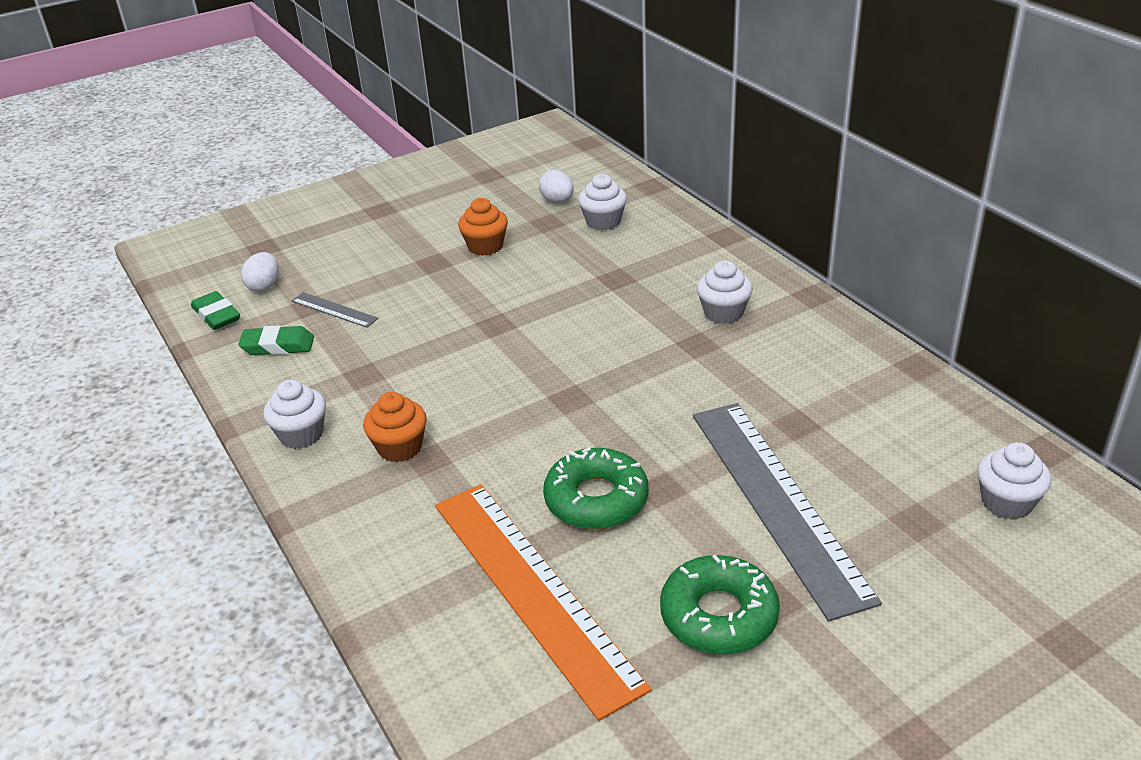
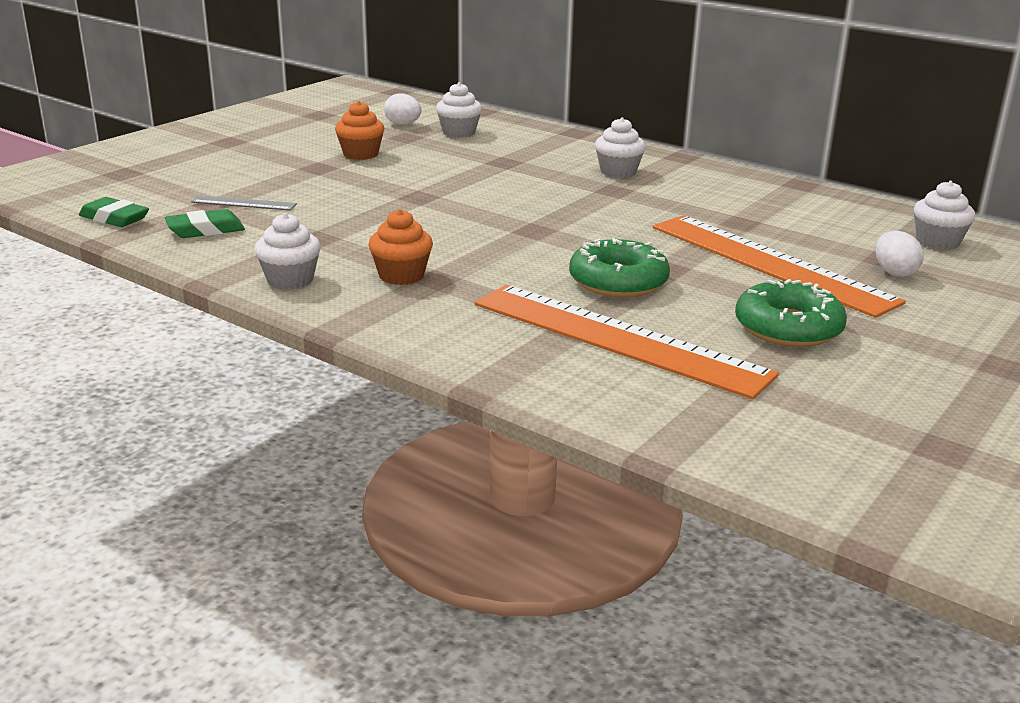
camera: 25 degrees left, 10 degrees down
(264, 286) = (150, 196): white egg -> white egg (894, 272)
(778, 502) = (770, 263): grey ruler -> orange ruler

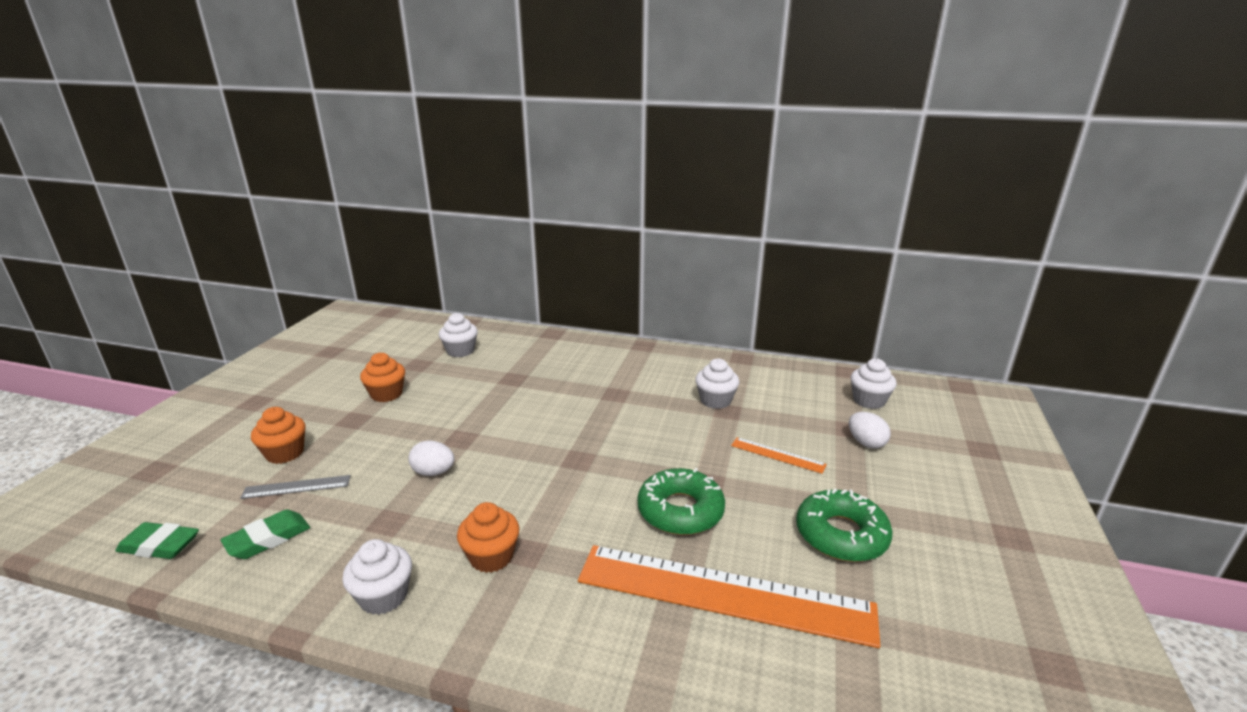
camera: 20 degrees left, 0 degrees up
(242, 180) = (285, 453): none -> orange cupcake
(403, 124) = (409, 350): white egg -> white egg (433, 472)
(618, 172) = (607, 372): white cupcake -> white cupcake (715, 400)
(770, 263) = (777, 455): orange ruler -> orange ruler, size x0.42

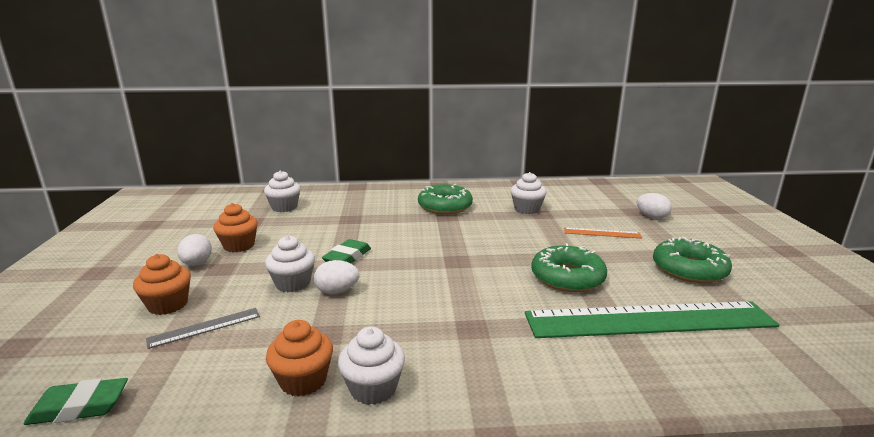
camera: 20 degrees left, 5 degrees down
(268, 539) = (209, 373): green eraser -> green eraser (347, 257)
(337, 409) = (197, 264): none -> white egg
(491, 557) = (446, 338): orange cupcake -> orange cupcake (303, 381)
(624, 379) = (445, 206): none -> green donut
(724, 593) = (649, 320): orange ruler -> green ruler
(869, 401) = (630, 194): white cupcake -> white cupcake (293, 283)

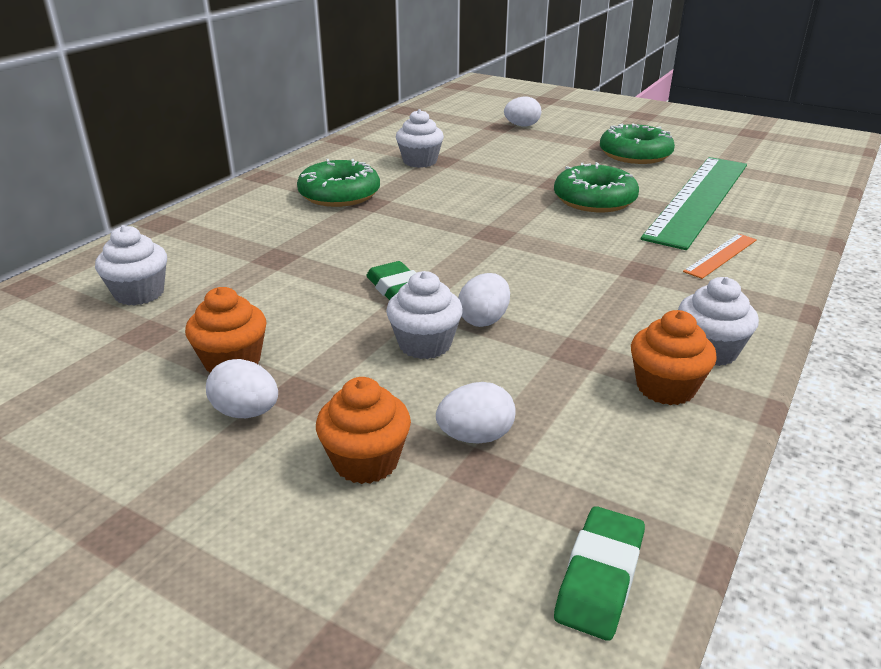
camera: 55 degrees left, 10 degrees up
(205, 327) = (475, 436): grey ruler -> white egg
(602, 233) = (525, 154): orange ruler -> orange ruler (720, 255)

